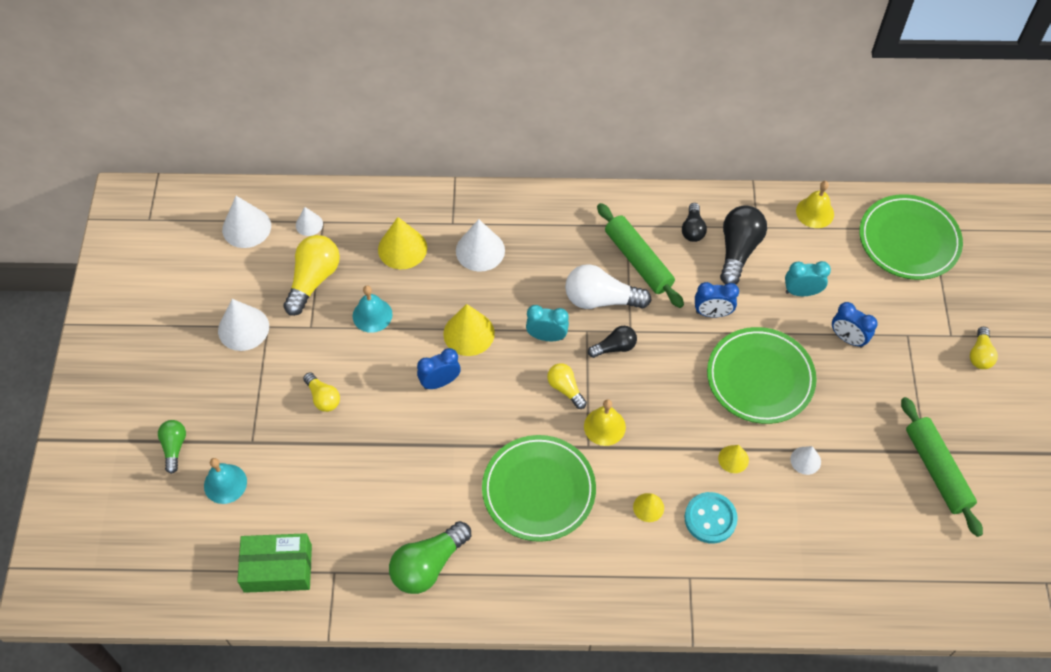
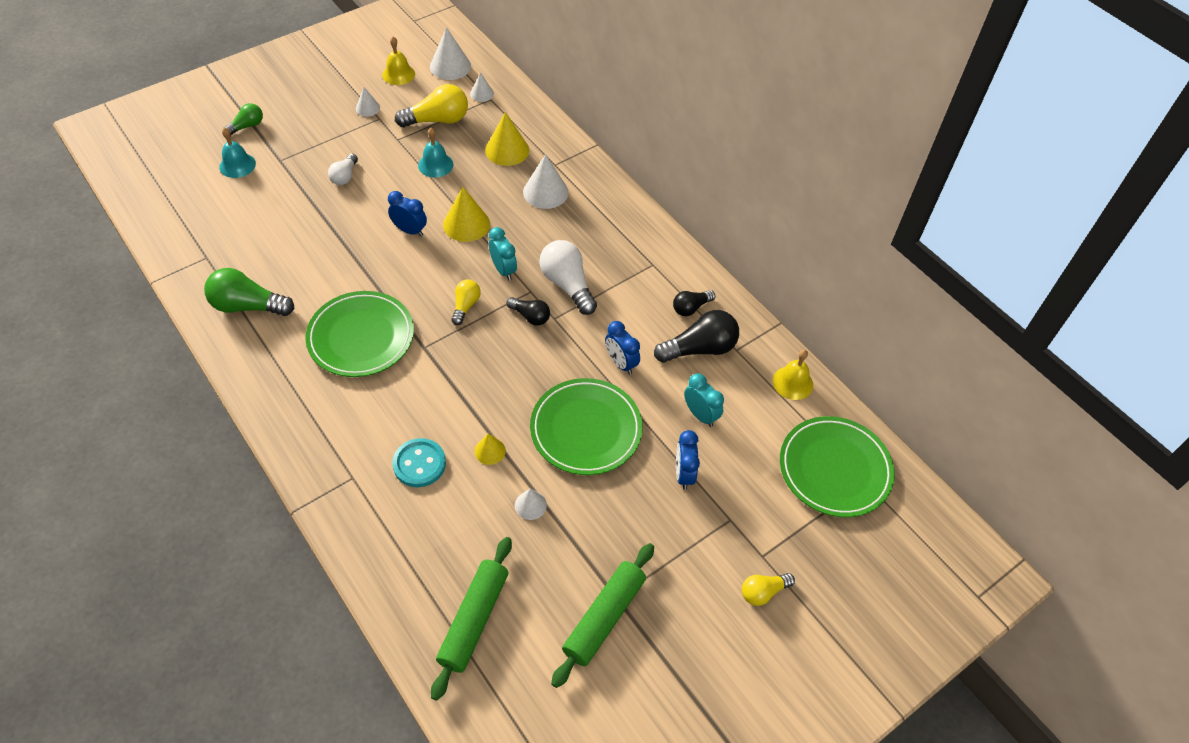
camera: 50 degrees right, 5 degrees down
(243, 328) = (367, 108): white cone -> white cone, size x0.56
(278, 568) = (189, 226): green box -> none
(323, 398) = (345, 176): yellow light bulb -> white light bulb
(604, 426) = (451, 348): yellow bell -> yellow bell (398, 74)
(638, 261) = (626, 289): green rolling pin -> green rolling pin (473, 620)
(648, 507) = (398, 415): yellow cone -> none

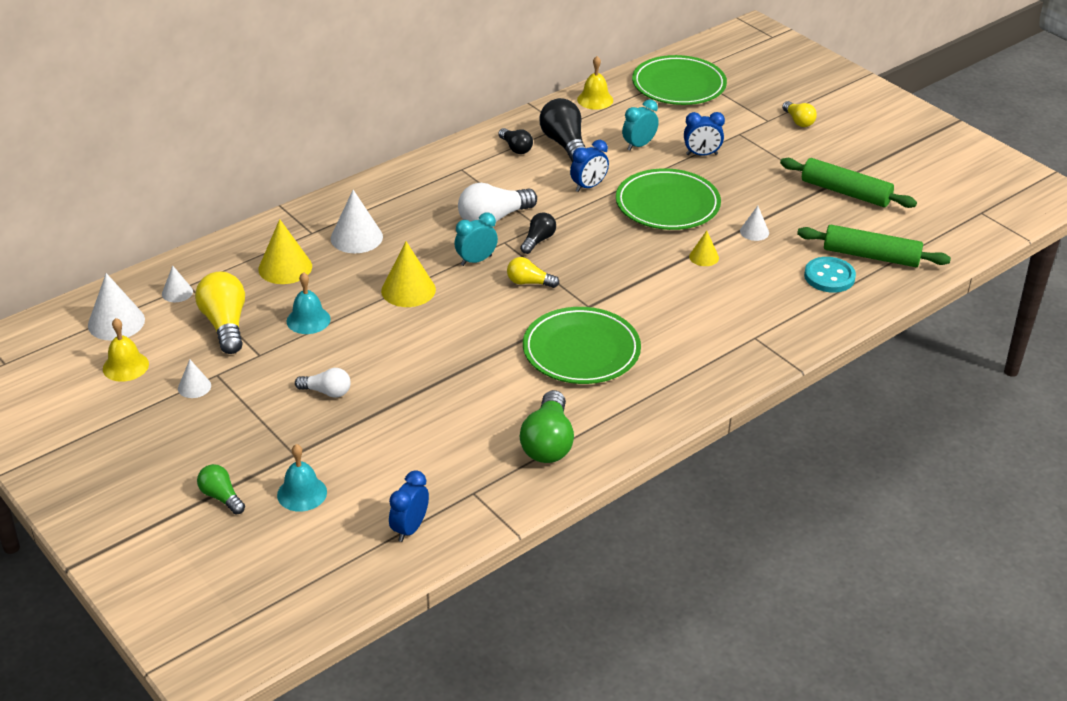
camera: 90 degrees left, 15 degrees down
(410, 230) = (420, 330): blue clock -> blue clock (410, 528)
(419, 464) = (728, 297): turquoise button -> turquoise button (829, 277)

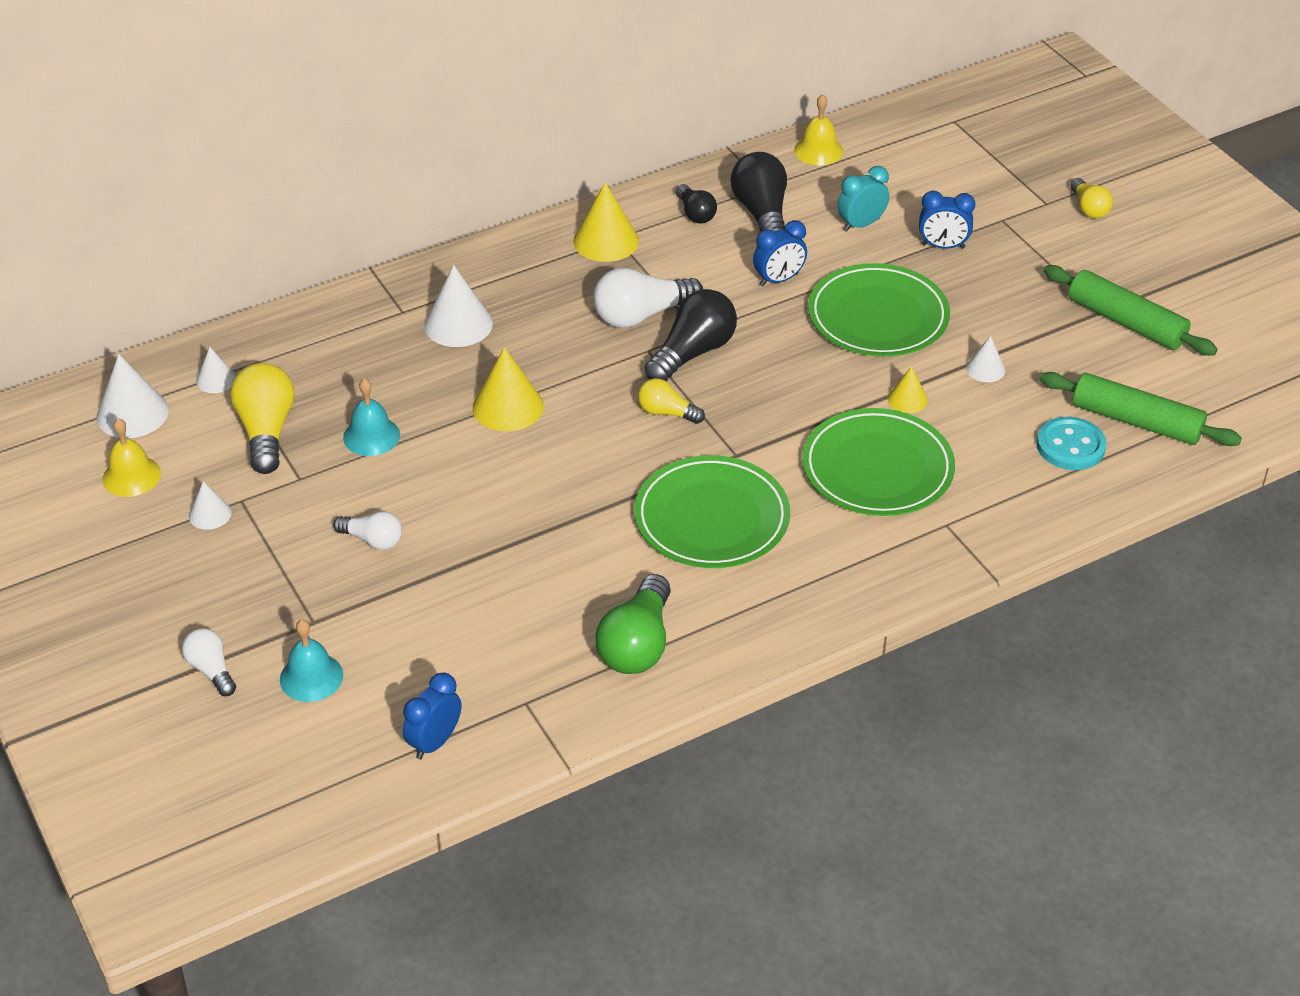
camera: 10 degrees right, 5 degrees up
(221, 497) = (211, 670): green light bulb -> white light bulb
(285, 267) = (358, 358): yellow cone -> yellow cone (606, 241)
(476, 260) = (605, 373): turquoise clock -> none
(538, 240) = (693, 353): black light bulb -> black light bulb, size x1.73
(678, 85) = (937, 139): green plate -> green plate (877, 468)

